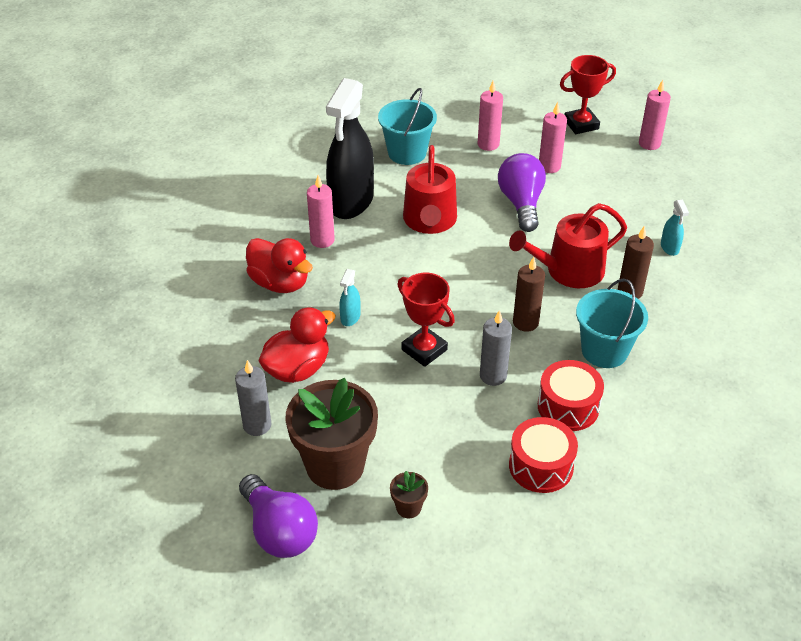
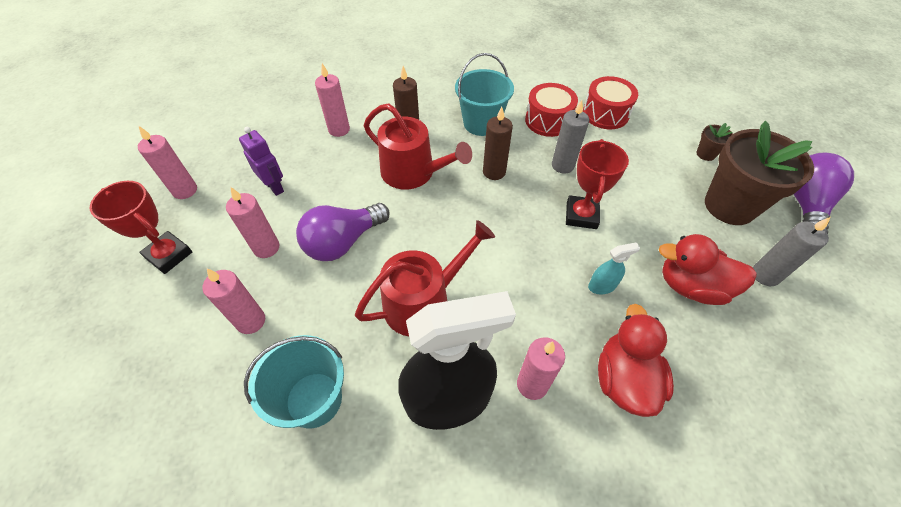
camera: 125 degrees left, 10 degrees up
(616, 188) = (274, 187): none -> purple robot
(669, 247) = (339, 129): turquoise spray bottle -> pink candle

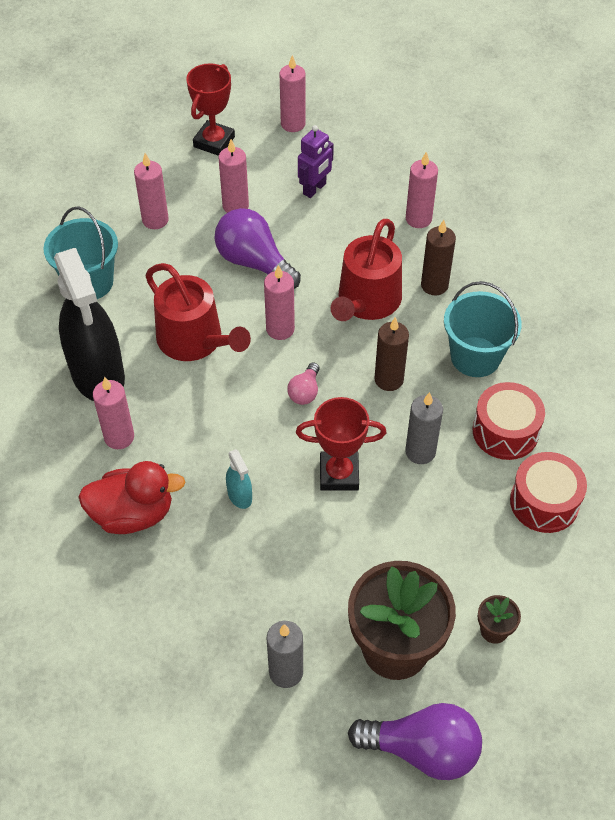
camera: 80 degrees right, 0 degrees up
(427, 233) = (280, 329): none -> pink candle
(498, 225) = (305, 392): none -> pink light bulb
(691, 286) = (254, 586): red duck -> none

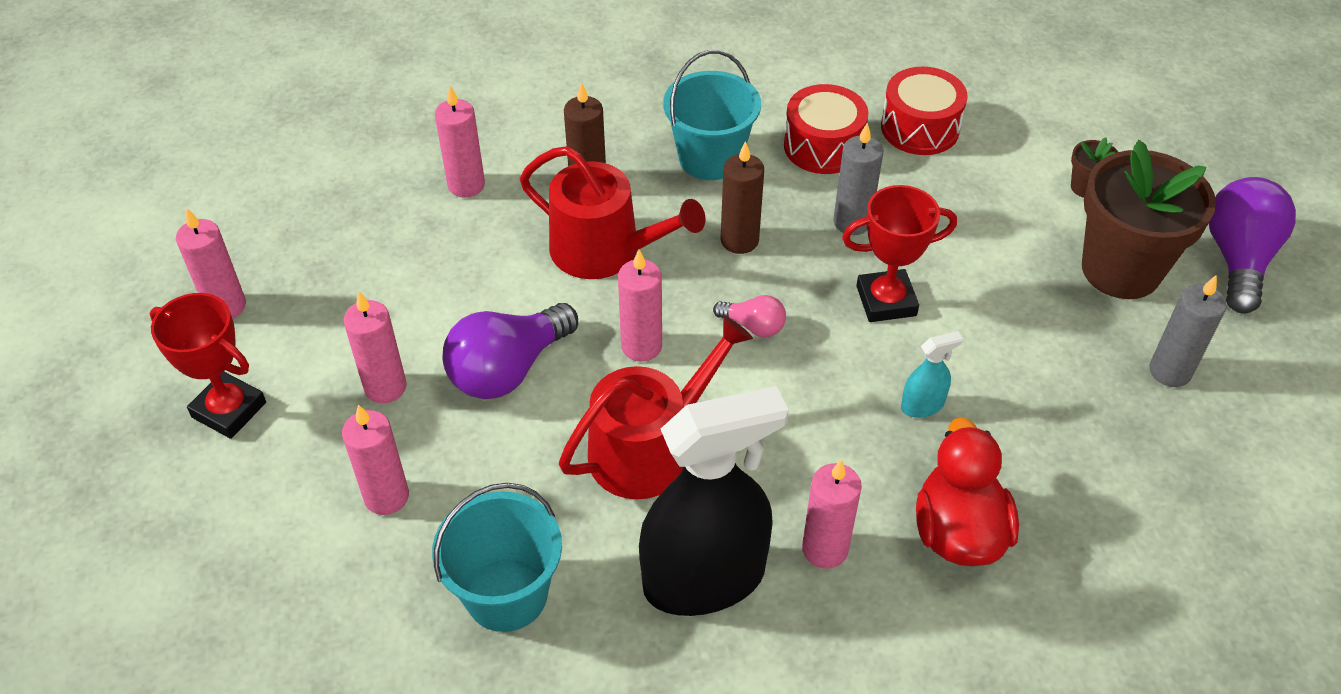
camera: 85 degrees left, 5 degrees down
(315, 189) = (376, 290): purple robot -> none
(339, 474) = (886, 301): red trophy -> red trophy turned 75 degrees clockwise

